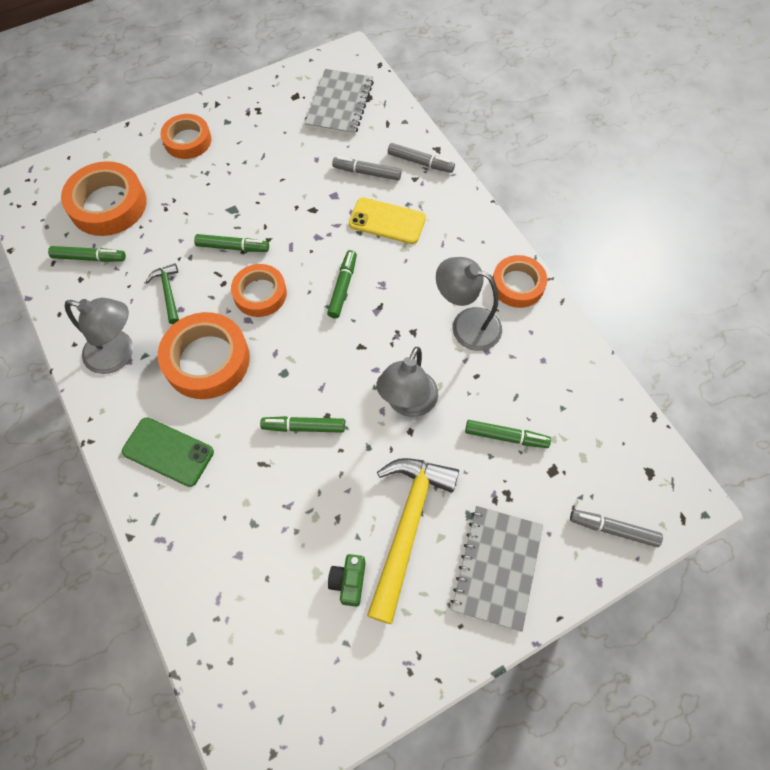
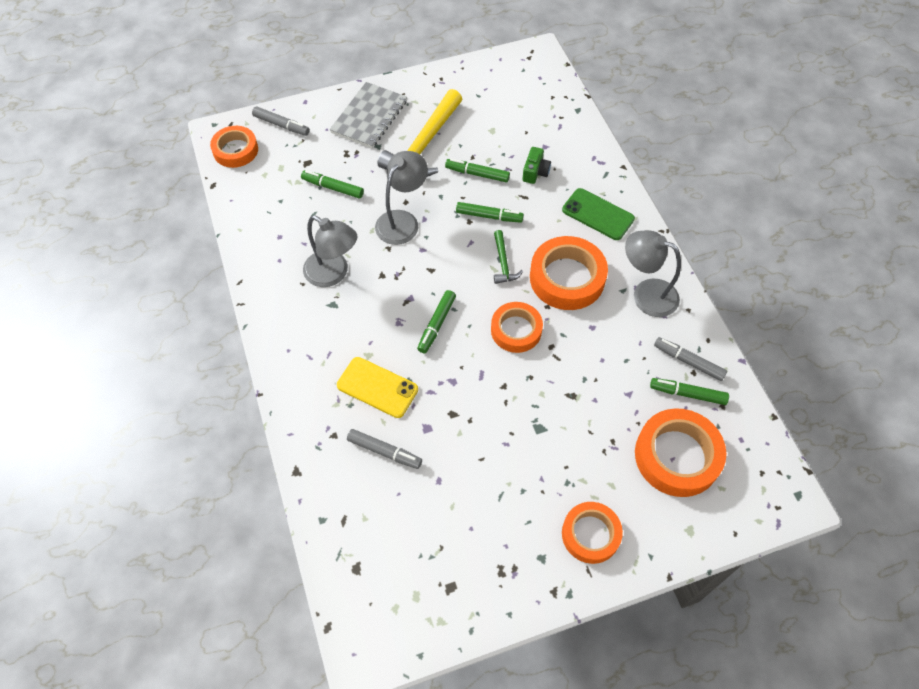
camera: 170 degrees left, 5 degrees down
(168, 292) = (604, 345): green hammer -> green hammer (503, 263)
(233, 247) = (540, 383): green marker -> green marker (477, 174)
(339, 104) = (396, 562): grey notebook -> none
(349, 581) = (470, 123): green camera -> green camera (535, 172)
(420, 162) = (321, 455): grey marker -> grey marker (688, 361)
(517, 285) = (273, 302): orange tape -> orange tape (235, 150)

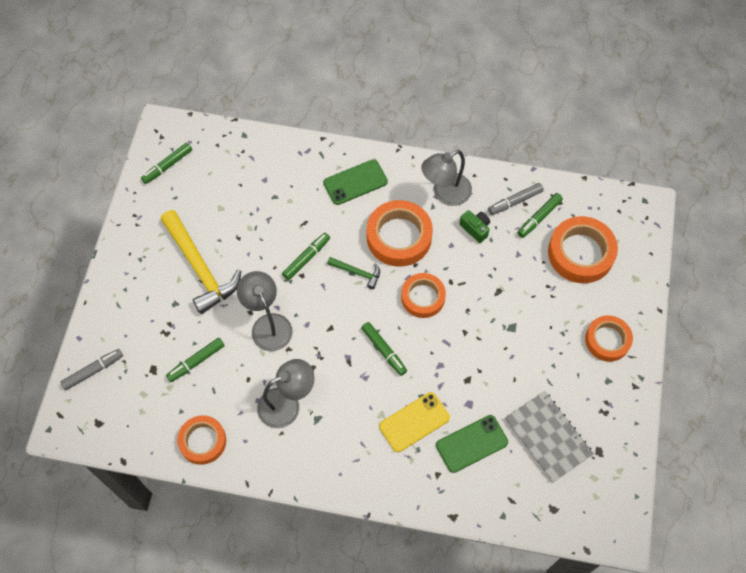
camera: 60 degrees left, 5 degrees up
(235, 150) = (95, 424): orange tape -> orange tape (202, 441)
(369, 117) = (137, 294): grey notebook -> grey notebook (547, 437)
(384, 451) = (472, 444): grey marker -> green phone
(477, 174) = (258, 244): green marker -> green marker (167, 166)
(535, 172) = (286, 201): green camera -> green camera (475, 229)

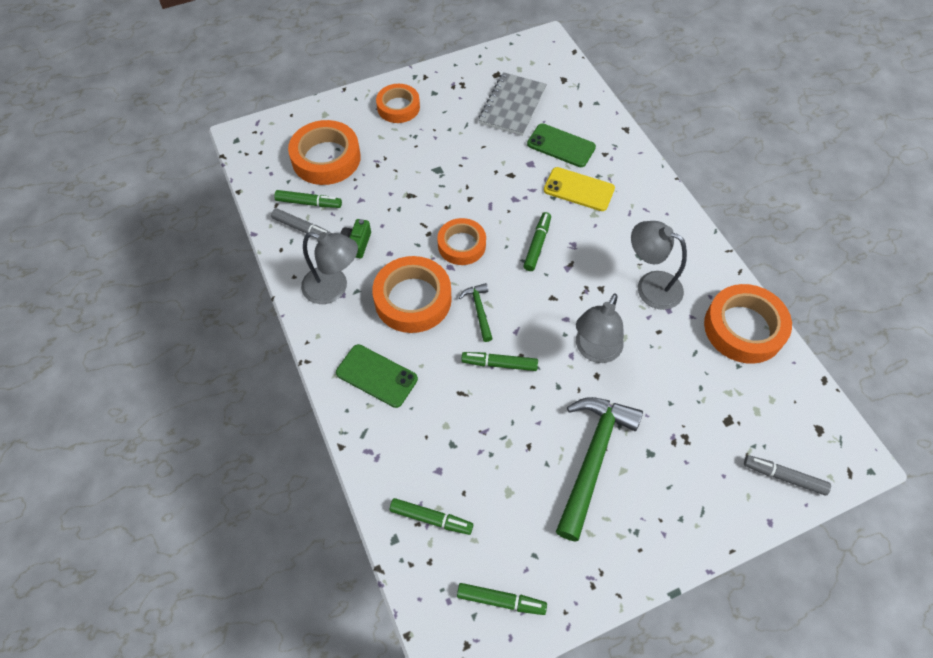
camera: 125 degrees left, 5 degrees down
(196, 362) = (685, 387): green marker -> green marker (431, 518)
(200, 267) = (592, 459): yellow hammer -> green hammer
(202, 441) = (743, 328): orange tape -> orange tape, size x1.53

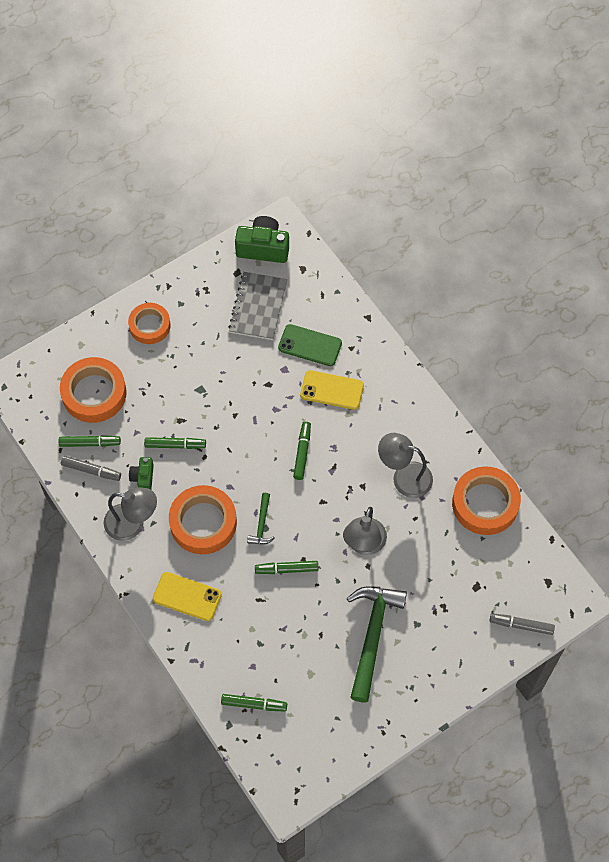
camera: 10 degrees left, 5 degrees up
(376, 376) = (187, 596): green phone -> yellow phone
(461, 245) = (236, 463): orange tape -> none
(479, 310) = (262, 524): green hammer -> green hammer turned 150 degrees counterclockwise
(501, 600) = (317, 754): green marker -> green marker (175, 445)
(526, 57) = (263, 248): none -> green camera

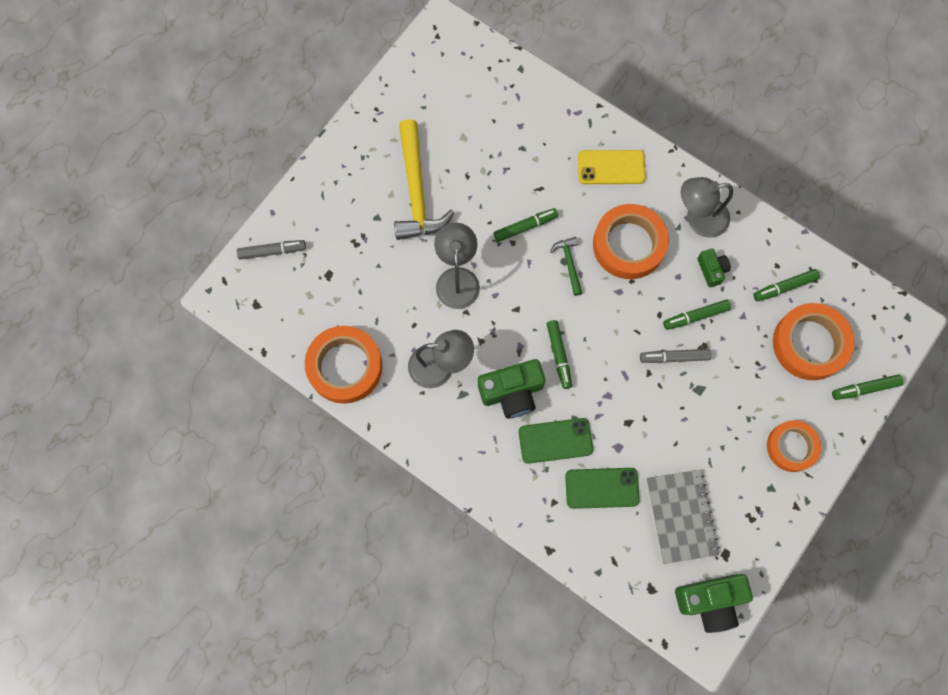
camera: 160 degrees right, 10 degrees up
(91, 470) = (767, 259): grey marker -> grey marker (674, 357)
(254, 704) = (505, 93): green marker -> green marker (865, 389)
(332, 390) = (555, 440): yellow phone -> green phone
(352, 437) = (512, 392): none -> green camera
(372, 636) = (416, 191): green hammer -> yellow hammer

